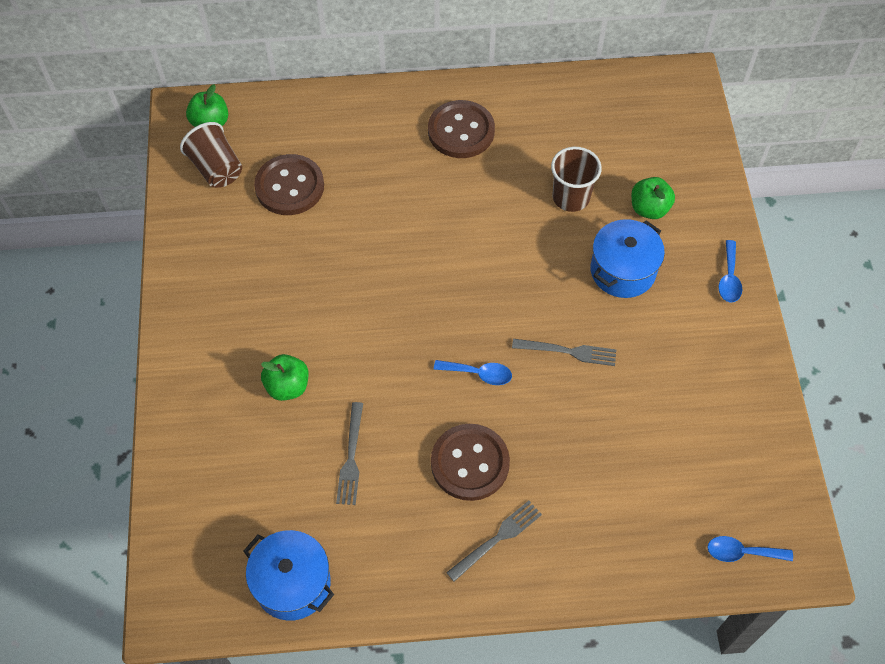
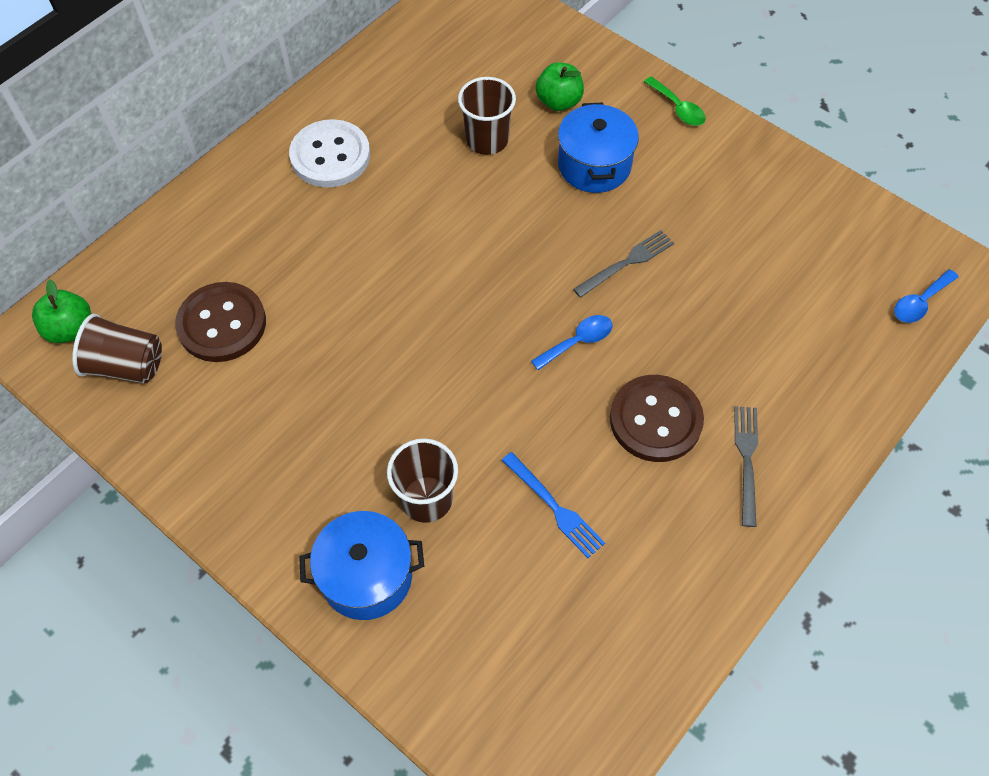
camera: 45 degrees left, 0 degrees up
(287, 386) = (426, 499): green apple -> brown cup
(292, 583) = (631, 663): blue pot -> blue pot (366, 576)
(351, 458) = (555, 508): grey fork -> blue fork
(461, 131) = (330, 156): brown button -> white button
(729, 278) = (678, 108): blue spoon -> green spoon

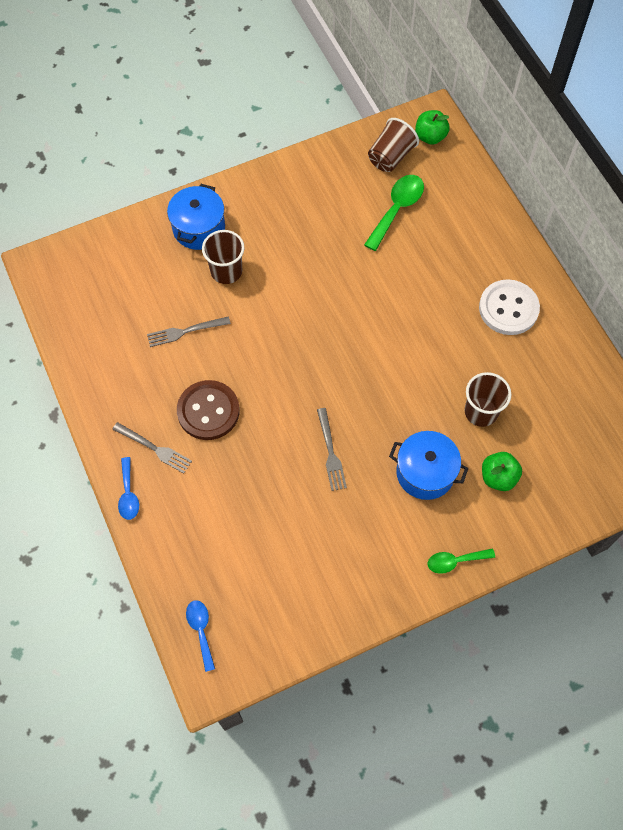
camera: 115 degrees right, 5 degrees up
(222, 324) = (397, 209): brown button -> green spoon
(555, 508) = (184, 332): blue fork -> grey fork
(578, 341) = (285, 393): blue spoon -> blue spoon (128, 494)

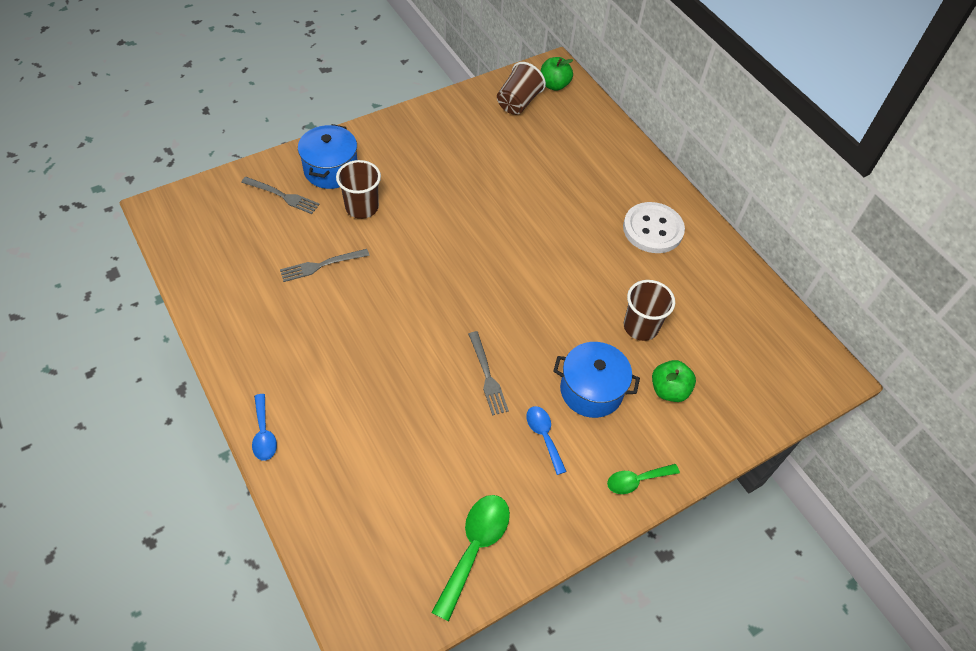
camera: 10 degrees left, 10 degrees down
(155, 448) = (293, 383): grey fork -> grey fork (283, 196)
(201, 630) = (355, 581): blue spoon -> blue spoon (544, 436)
(208, 411) = (350, 342): brown button -> none
(397, 209) = (530, 146): green spoon -> green spoon (475, 548)

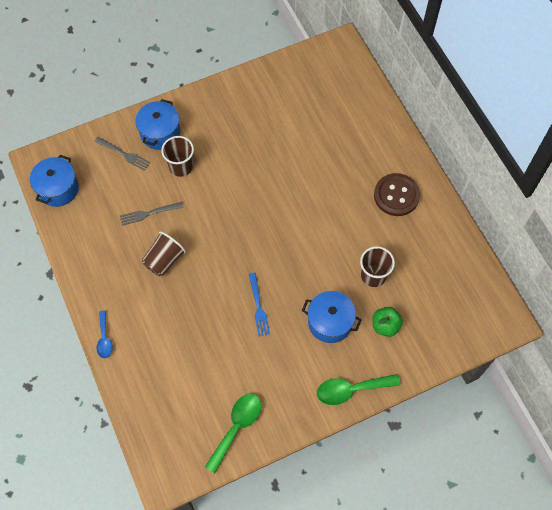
camera: 10 degrees right, 10 degrees up
(191, 241) = (58, 189): none -> blue pot
(487, 376) = (258, 307): grey fork -> blue fork
(518, 102) = (308, 77): brown cup -> brown cup (164, 260)
(544, 436) = (292, 353): blue spoon -> none
(554, 85) = (339, 61): green apple -> none
(636, 480) = (351, 390): green spoon -> green spoon, size x1.62
(653, 229) = (396, 195): white button -> brown button

